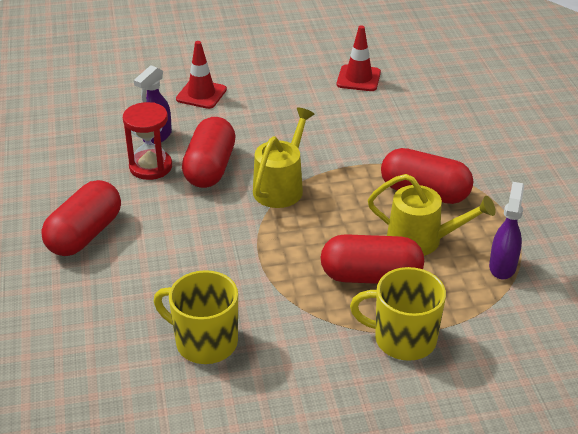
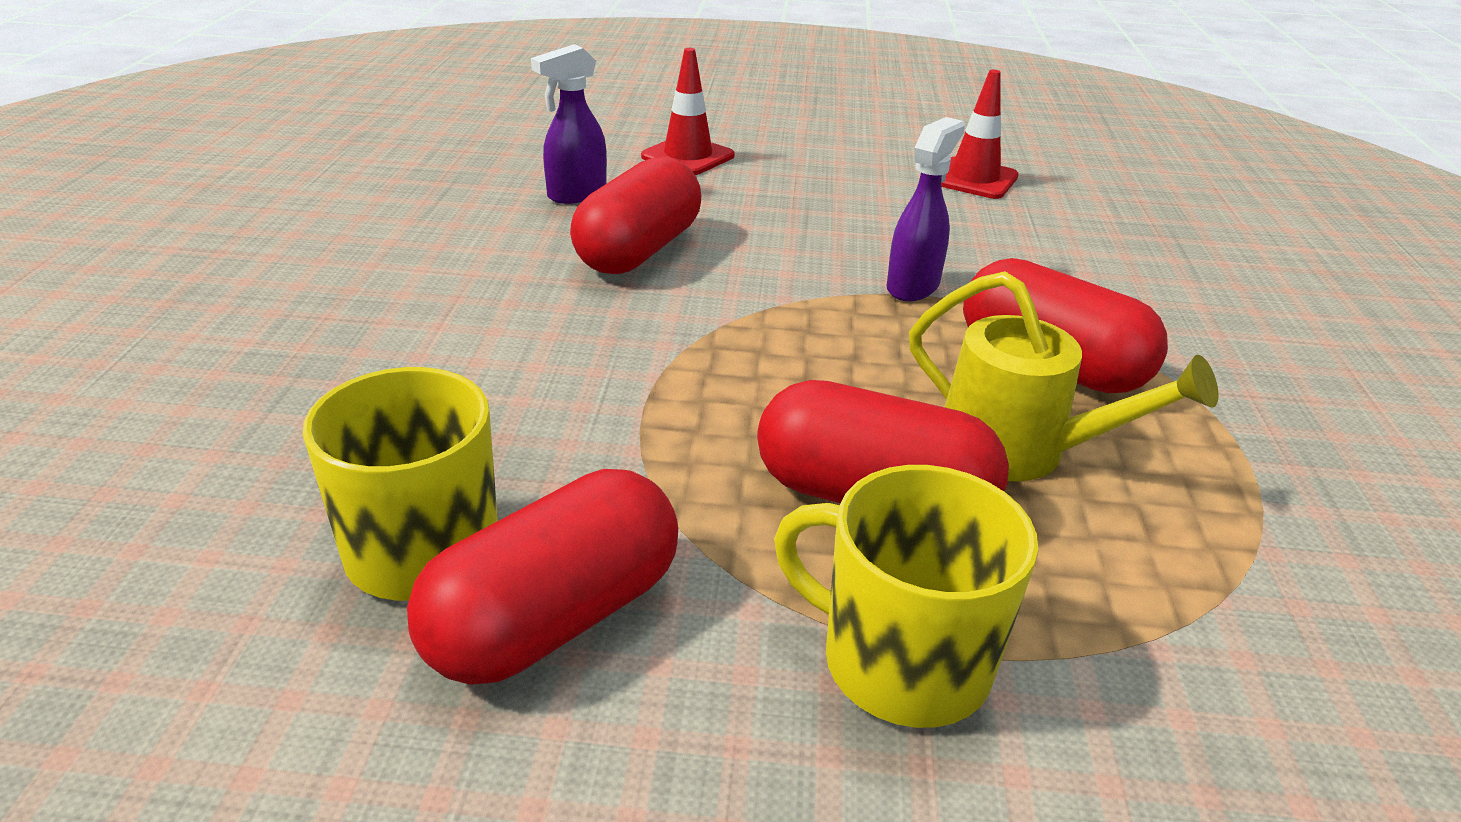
camera: 15 degrees right, 5 degrees down
(85, 234) = (341, 303): red capsule -> red capsule (554, 618)
(150, 167) = (535, 231): red hourglass -> none
(281, 187) = (755, 301): yellow watering can -> none
(502, 266) = (1209, 547): purple spray bottle -> purple spray bottle (913, 286)

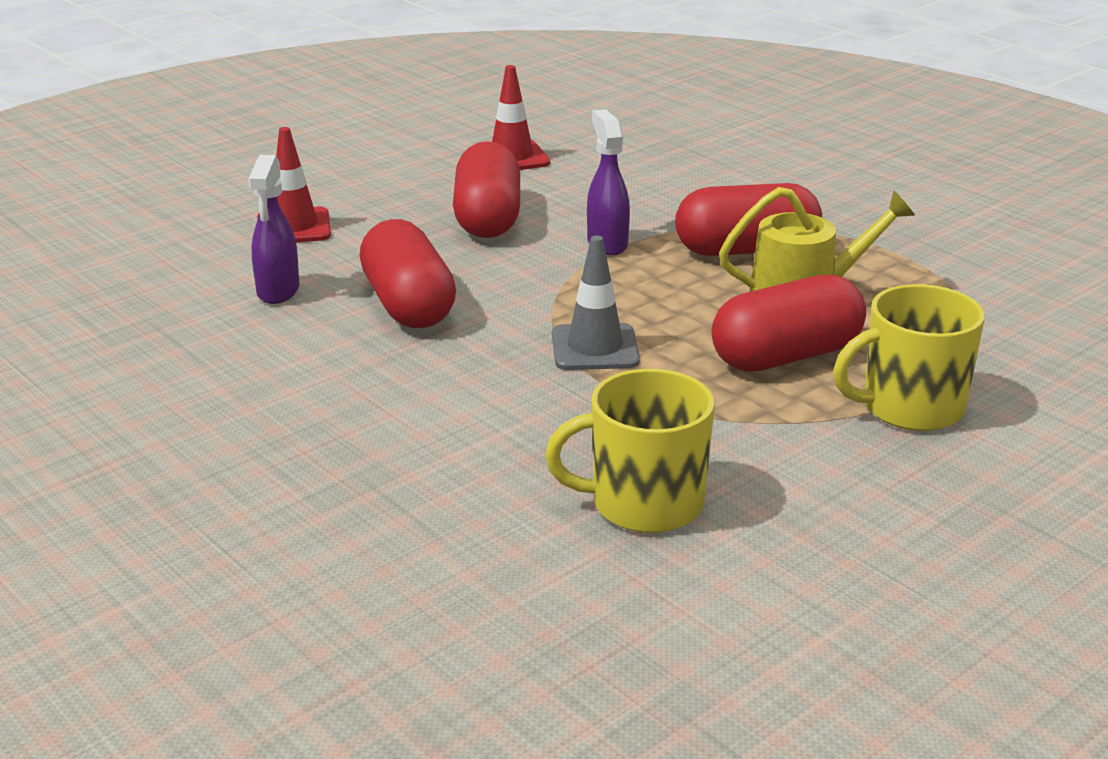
camera: 45 degrees left, 5 degrees down
(554, 618) = (760, 485): red capsule -> red capsule (487, 219)
(703, 371) = (595, 348): none -> grey traffic cone

